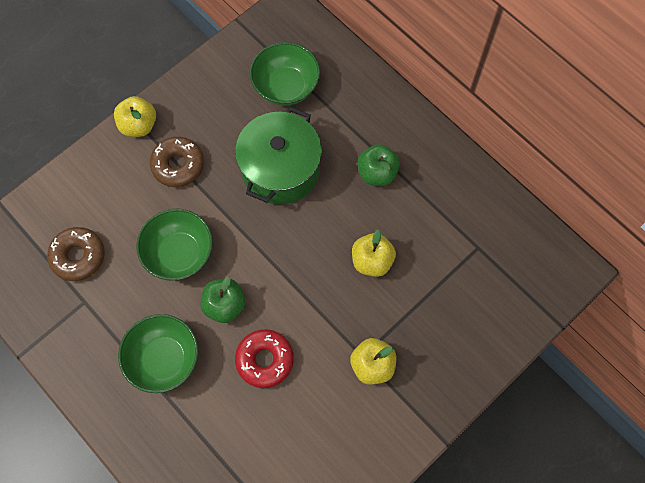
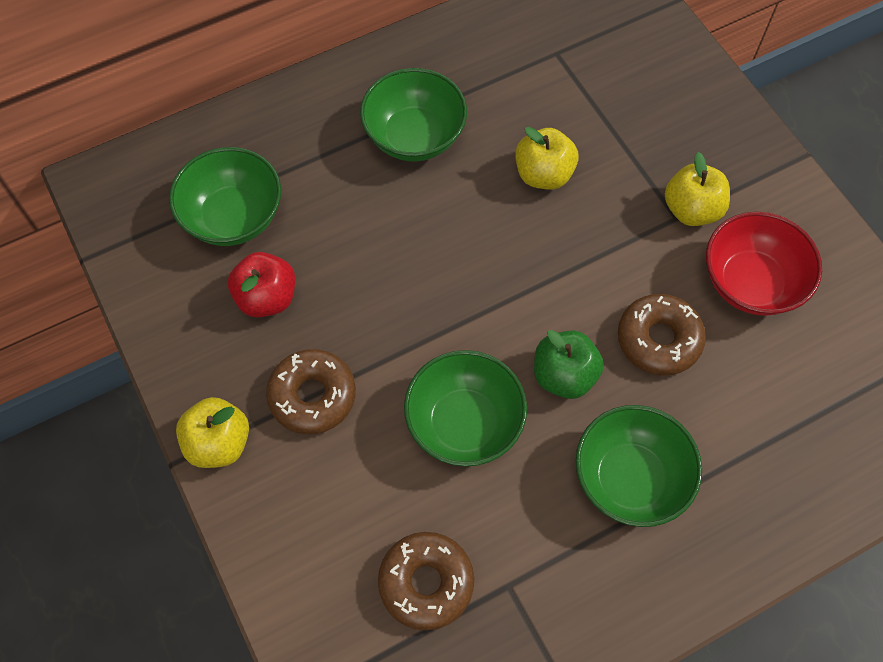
camera: 75 degrees left, 5 degrees down
(236, 122) = (267, 298): none -> red apple
(265, 360) = (658, 339): red donut -> brown donut
(280, 169) = (368, 254): green pot -> none
(324, 415) = (750, 282): none -> red bowl
(377, 173) = (414, 136): green apple -> green bowl

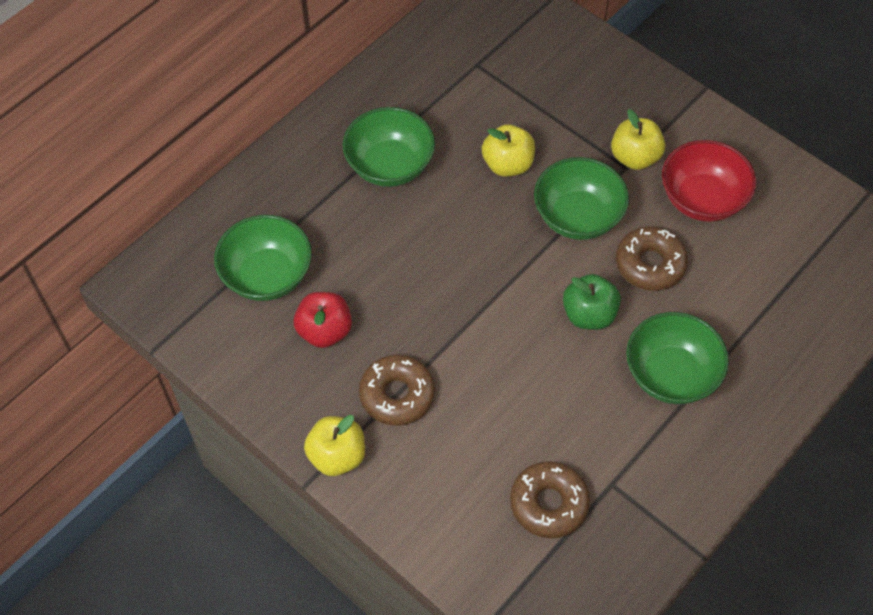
camera: 20 degrees left, 5 degrees down
(464, 423) = (527, 376): green bowl -> green bowl (577, 217)

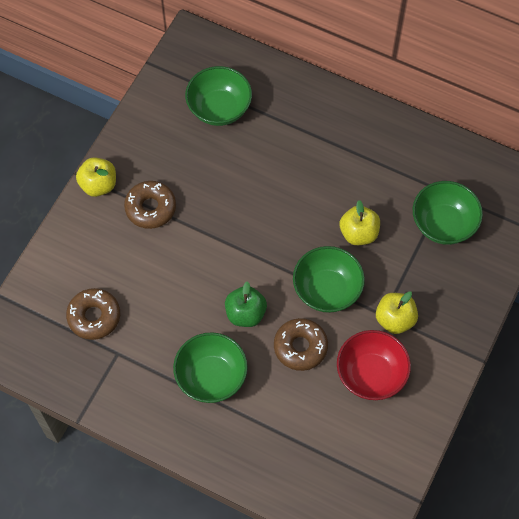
camera: 75 degrees right, 5 degrees up
(324, 331) = (187, 153): red apple -> none
(390, 165) = (332, 157): green bowl -> green bowl (443, 224)

